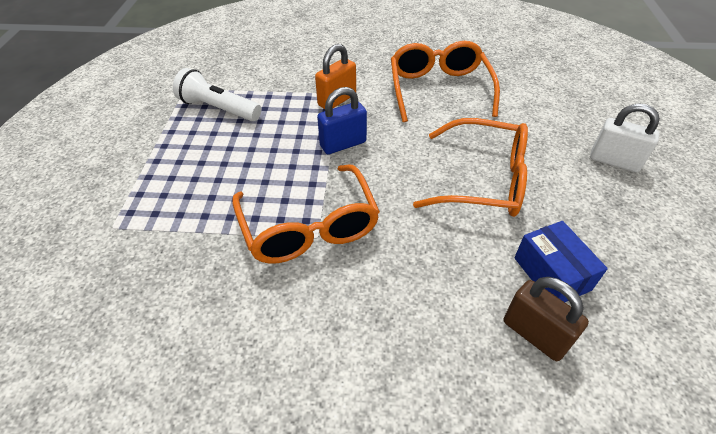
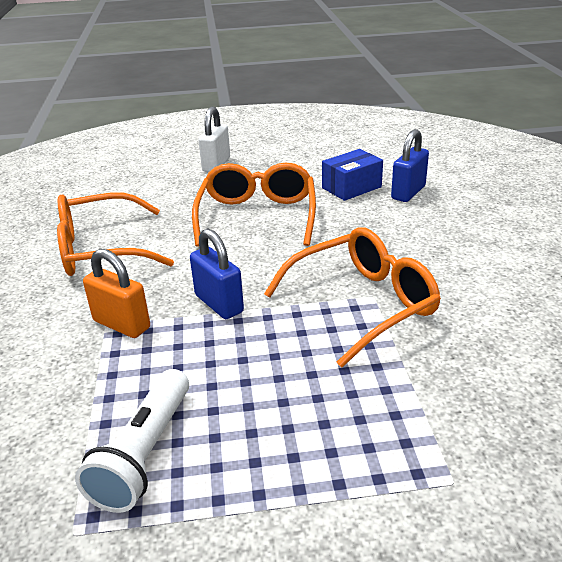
camera: 100 degrees left, 15 degrees down
(534, 334) = (408, 192): brown padlock -> blue padlock

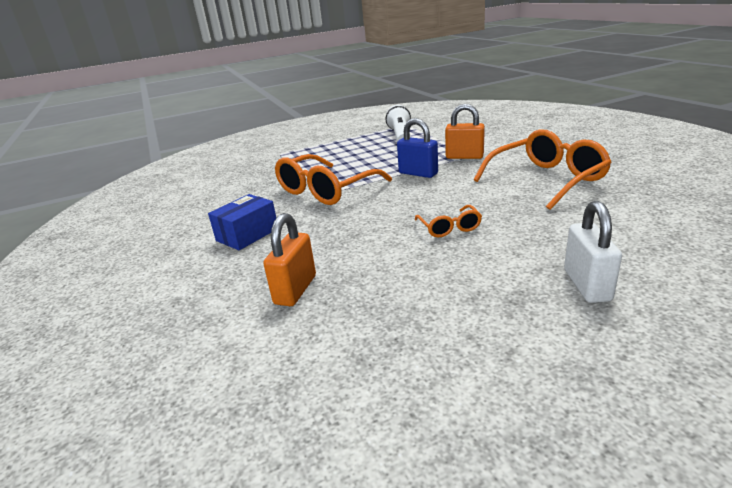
camera: 165 degrees right, 5 degrees down
(257, 216) = (449, 227): orange glasses -> orange glasses, size x0.48
(351, 187) = (368, 283): blue box -> blue box (247, 234)
(408, 192) = (295, 290): blue padlock -> orange padlock

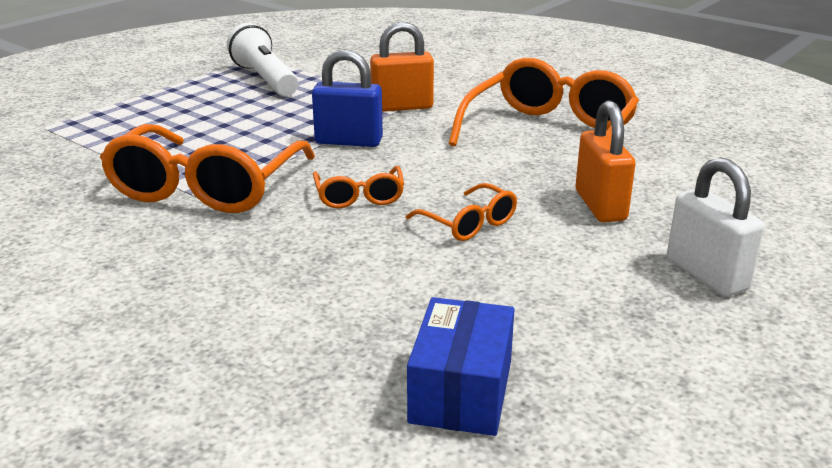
camera: 30 degrees left, 0 degrees up
(247, 234) = (118, 289): blue box -> blue box (461, 391)
(295, 290) = (300, 366): orange padlock -> orange padlock (600, 206)
(399, 204) = (359, 196): none -> orange glasses

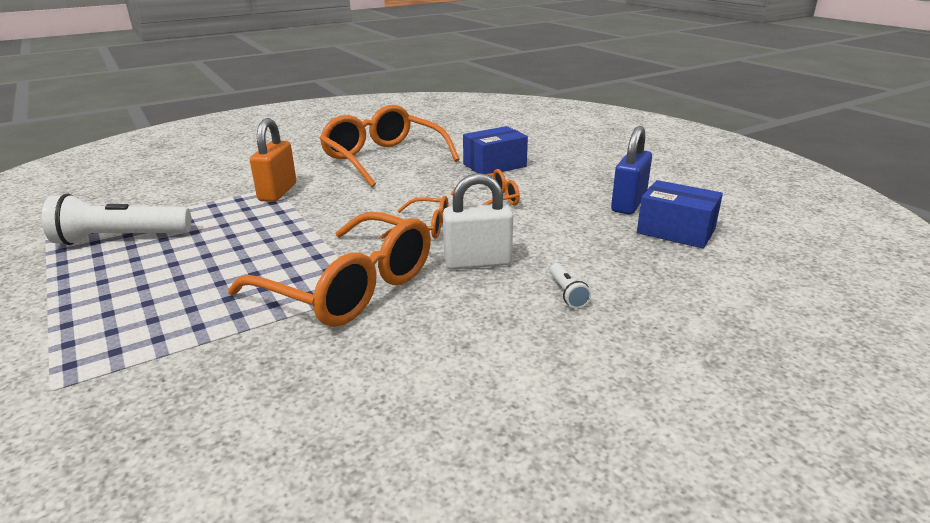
camera: 70 degrees left, 0 degrees up
(225, 311) = (567, 293): none -> white flashlight
(348, 141) = (321, 219): blue padlock -> blue padlock (628, 204)
(600, 206) = (494, 165): orange padlock -> blue box
(706, 274) = (583, 160): white padlock -> white padlock (477, 262)

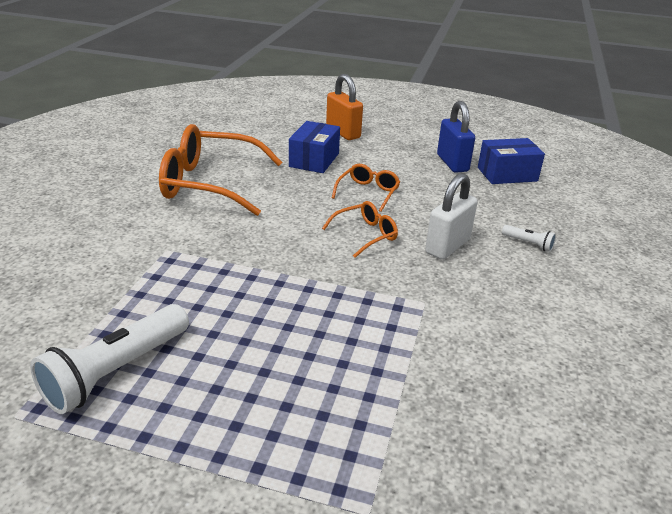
camera: 45 degrees left, 5 degrees up
(278, 192) = (179, 254): orange padlock -> orange padlock (343, 132)
(349, 287) = (407, 306): orange glasses -> none

